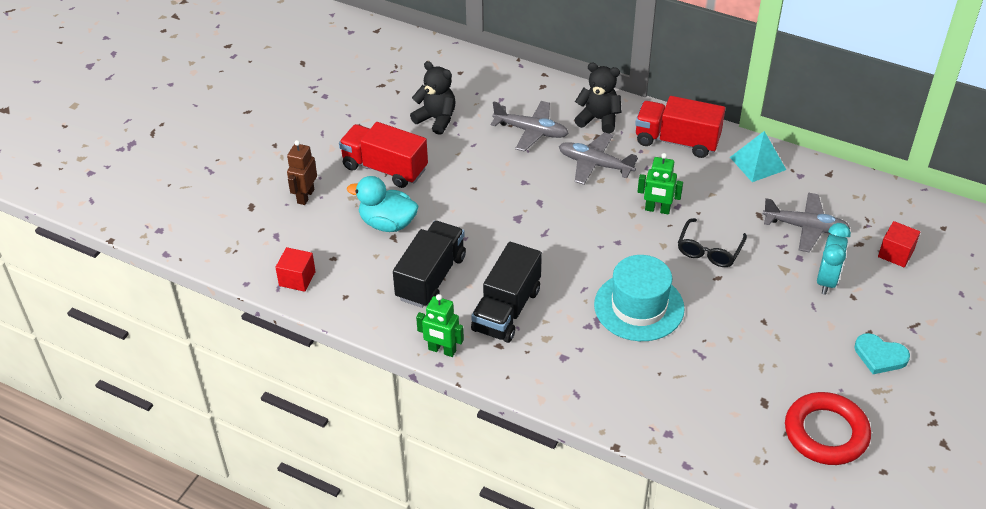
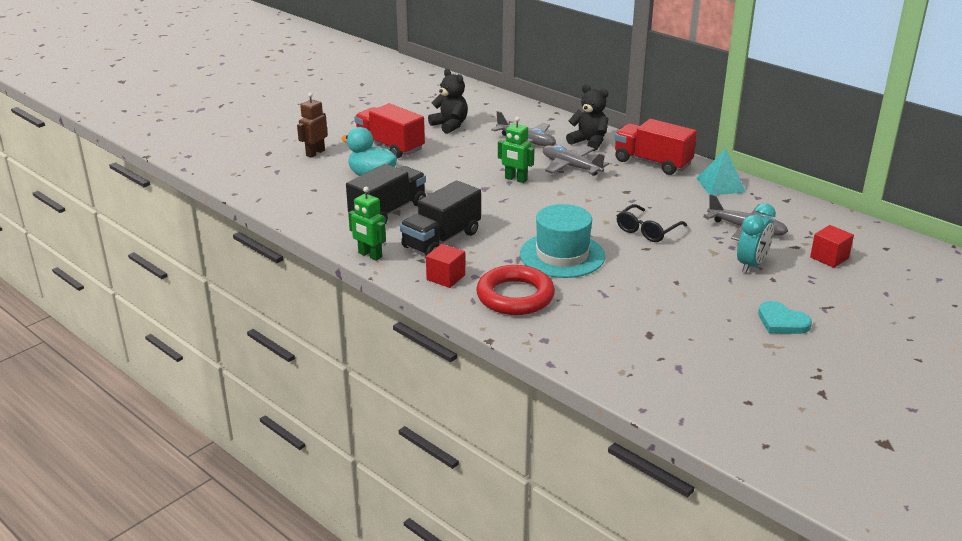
camera: 15 degrees right, 15 degrees down
(297, 279) = (277, 197): red cube -> red cube (446, 277)
(657, 210) = (612, 200): green robot -> green robot (515, 179)
(826, 433) = (701, 365): red ring -> red ring (515, 296)

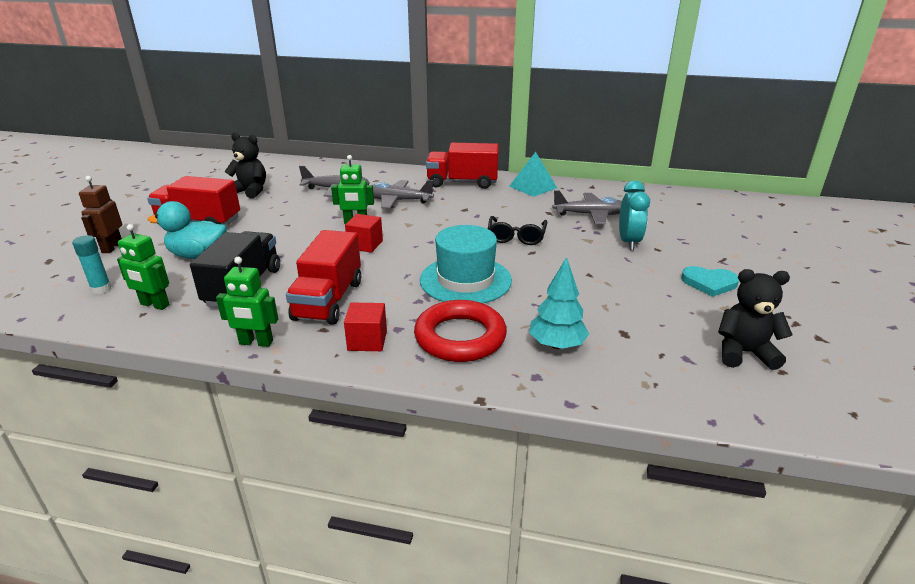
camera: 30 degrees left, 0 degrees up
(292, 185) = (101, 289): none -> turquoise glue stick
(320, 208) = (154, 305): none -> green robot
(441, 240) = (328, 300): black truck -> red truck
(584, 325) = (557, 345): none -> turquoise tree
(589, 142) = (393, 178): black teddy bear -> black teddy bear (744, 353)
(829, 258) = (674, 220): red cube -> red cube (365, 245)

